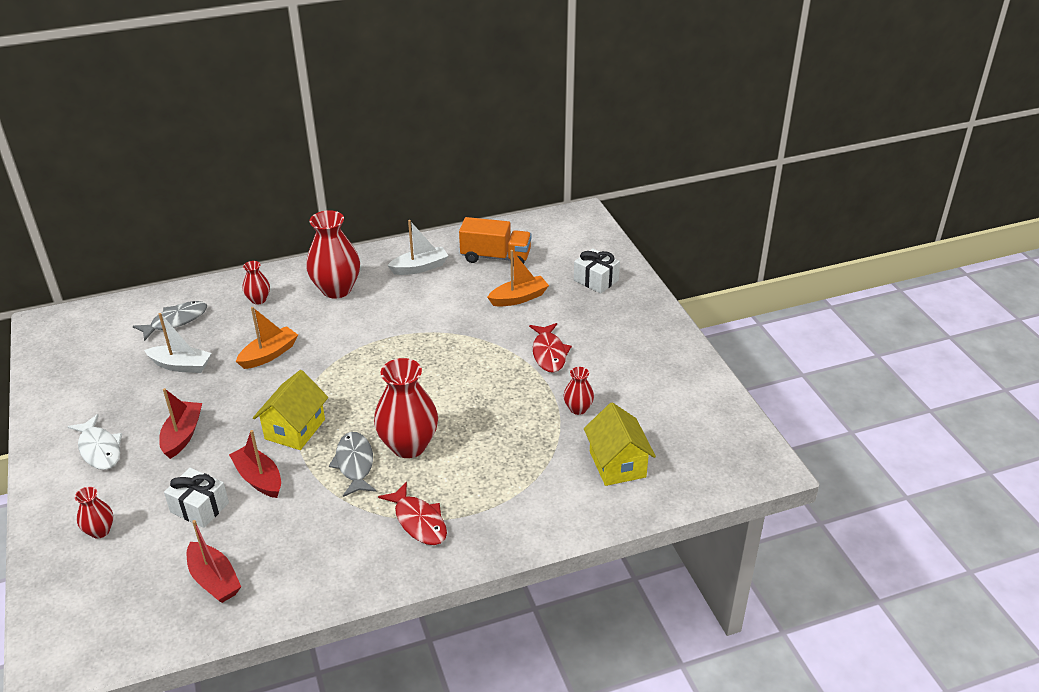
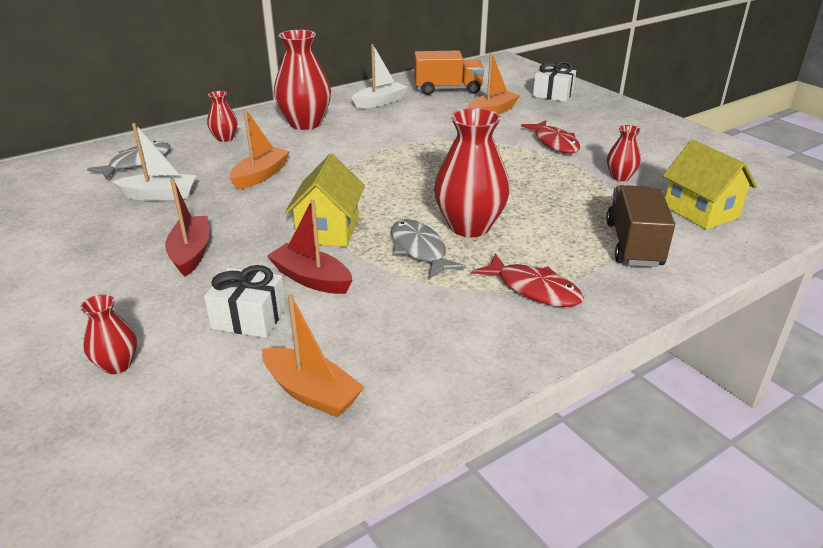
camera: 15 degrees left, 5 degrees down
(99, 449) = (84, 280): white fish -> none
(214, 580) = (311, 392): red boat -> orange boat
(530, 490) = (633, 244): none -> brown truck

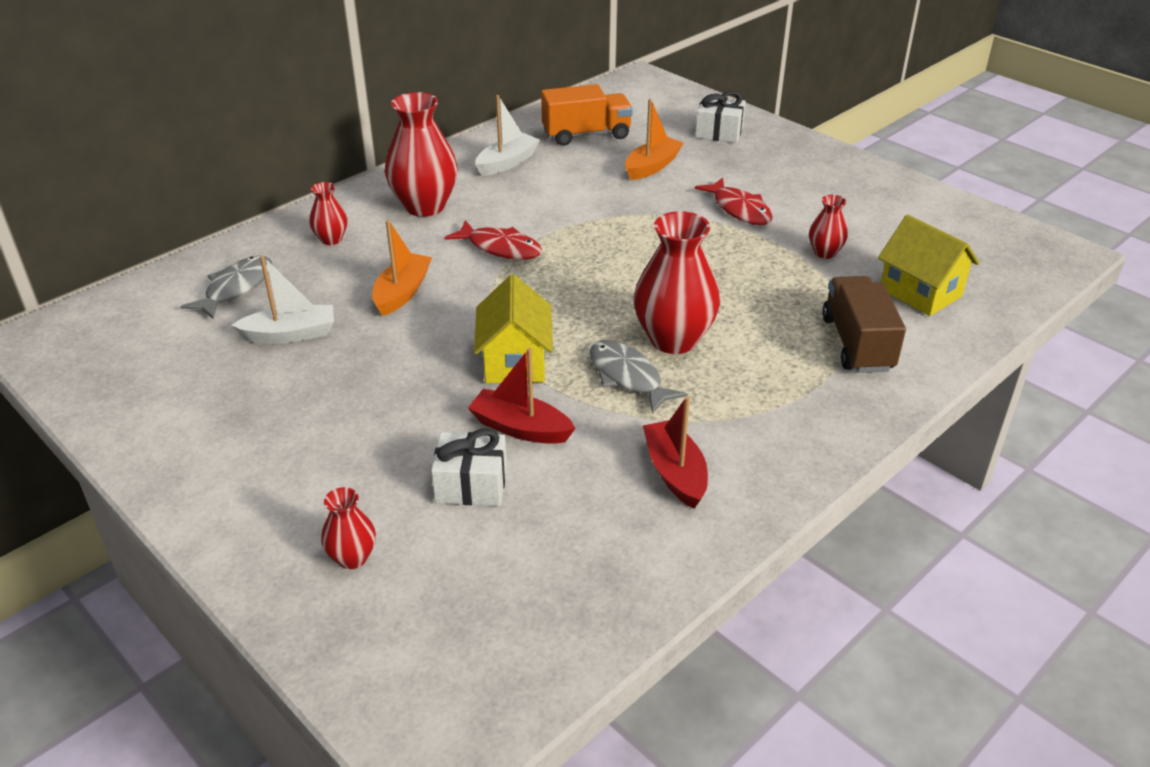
camera: 10 degrees left, 5 degrees up
(191, 253) = (367, 410): red boat -> red boat (675, 473)
(311, 392) = (573, 561): orange boat -> none
(534, 289) = (765, 413): red fish -> red fish (500, 248)

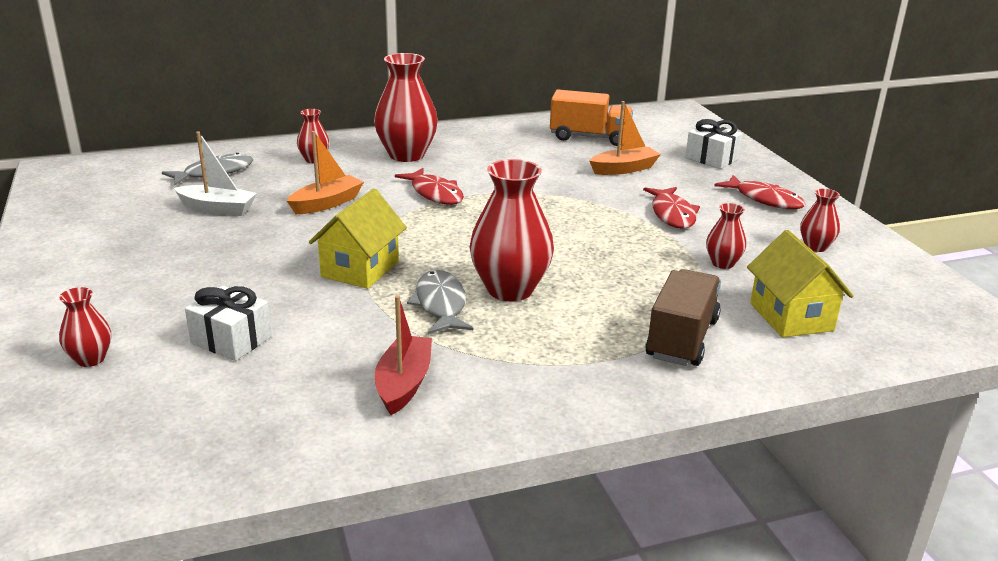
camera: 25 degrees right, 10 degrees down
(507, 163) = (502, 142): white boat -> none
(520, 428) = (313, 314): red boat -> none
(801, 169) = (764, 199): none -> red fish
(882, 211) = (815, 247): none -> red vase

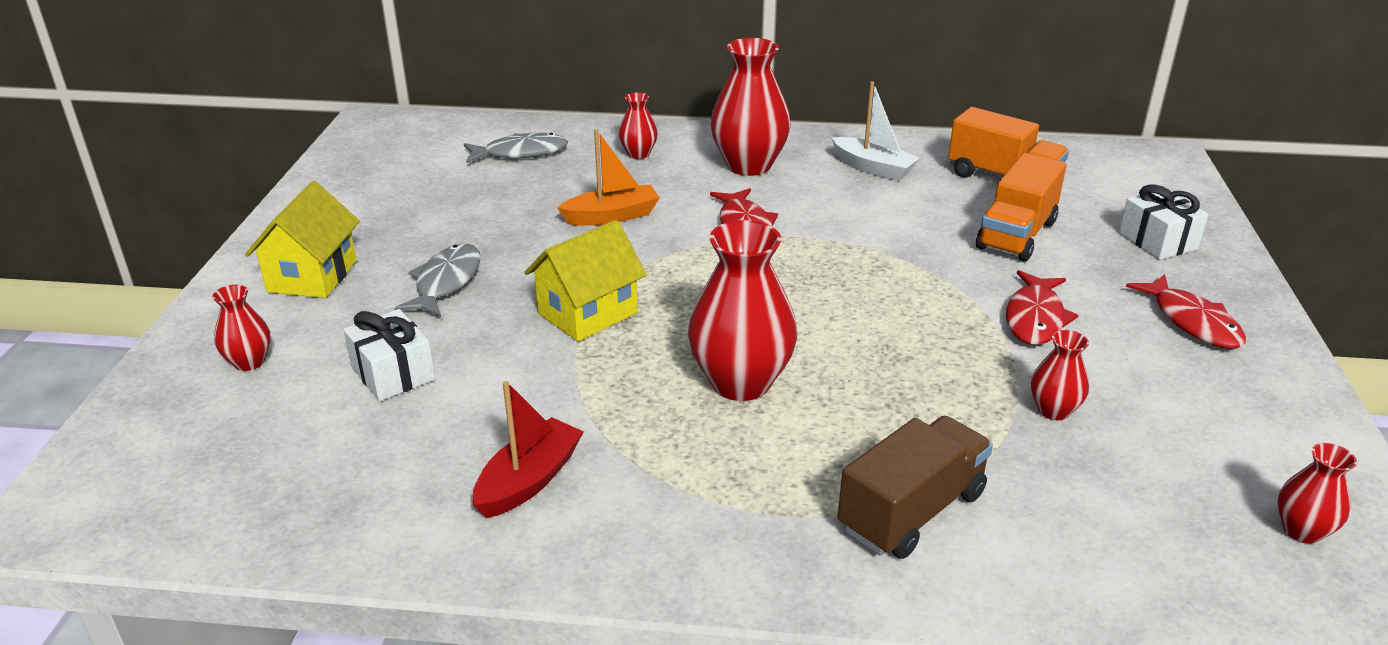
camera: 25 degrees right, 5 degrees up
(217, 209) = (492, 201): white boat -> white boat (873, 168)
(440, 304) = (644, 383): grey fish -> grey fish (446, 282)
(624, 169) = (1016, 235): orange boat -> orange truck
(791, 317) = (1094, 519): yellow house -> yellow house (312, 276)
(815, 247) = (1216, 416): red vase -> red vase (1301, 531)

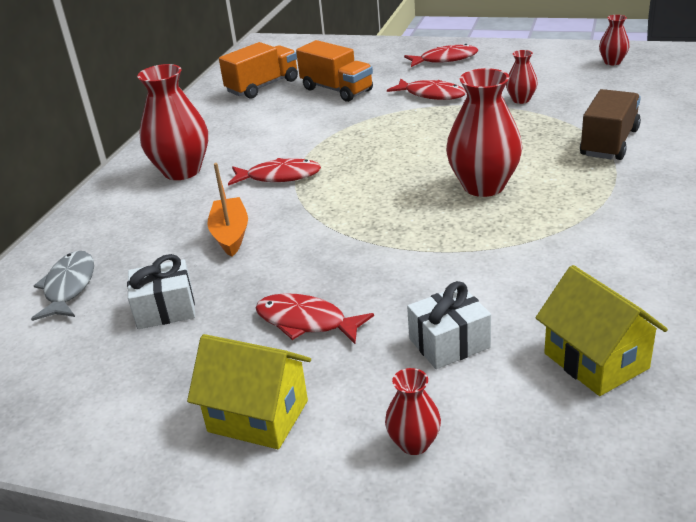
camera: 75 degrees left, 0 degrees up
(446, 282) = (306, 322): grey fish -> red fish
(529, 480) = (591, 268): red boat -> none
(588, 313) = (381, 245): yellow house -> yellow house (596, 361)
(638, 154) = (123, 220): red vase -> none
(873, 168) = (220, 125): white boat -> none
(911, 511) = (609, 143): brown truck -> brown truck turned 60 degrees clockwise
(1157, 241) = (361, 56): white gift -> white gift (165, 309)

